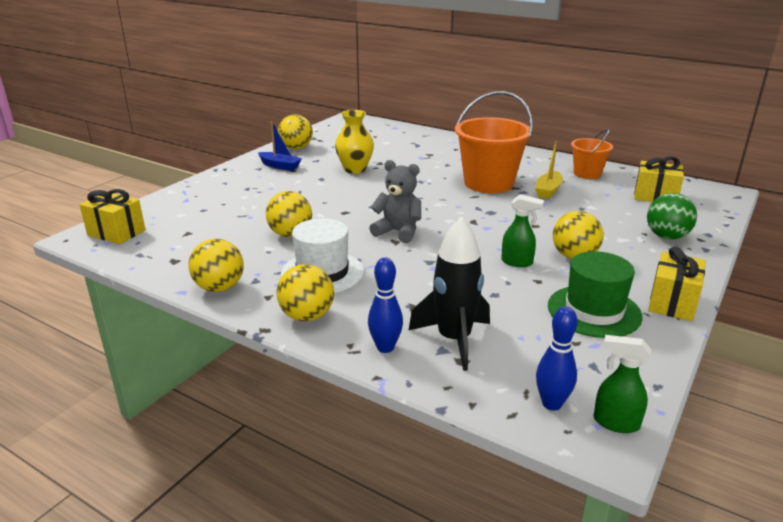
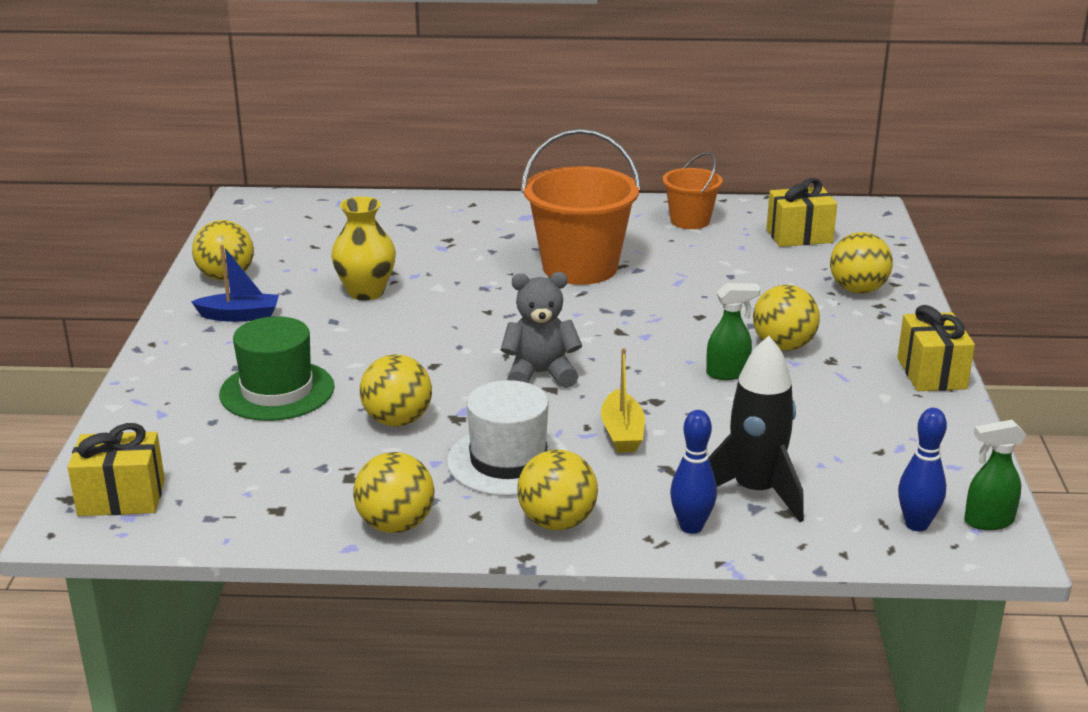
camera: 30 degrees left, 0 degrees up
(548, 191) = (666, 260): yellow boat -> yellow boat (622, 433)
(594, 311) = (865, 409): green hat -> green hat (277, 391)
(666, 236) = (858, 290): green ball -> yellow ball

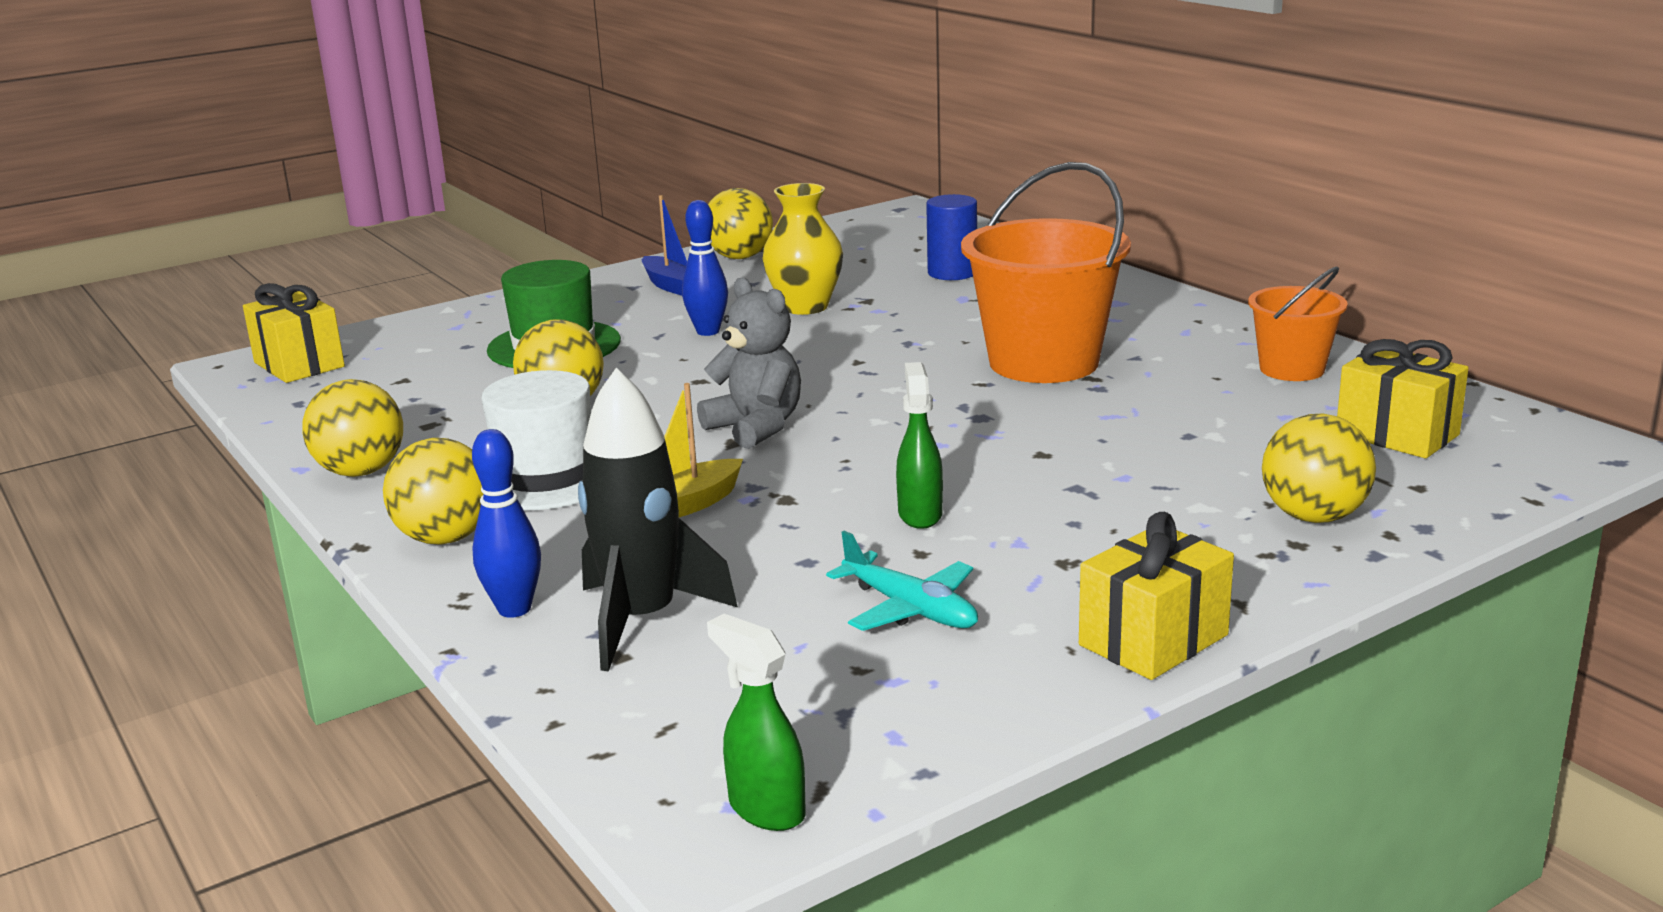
camera: 55 degrees right, 5 degrees down
(393, 233) = (952, 273): none -> blue cylinder
(728, 373) = (920, 514): green spray bottle -> green spray bottle turned 135 degrees counterclockwise
(783, 346) = (1051, 522): yellow ball -> none
(832, 416) = (909, 608): none -> turquoise plane
(916, 524) = (689, 754): blue bowling pin -> blue bowling pin (708, 331)

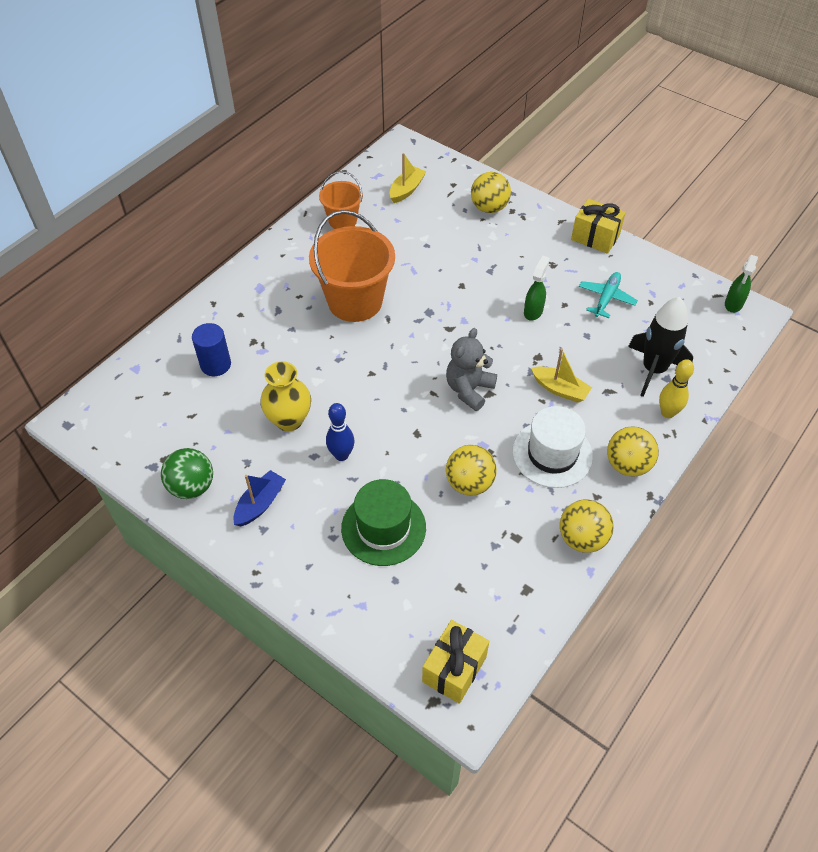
camera: 110 degrees left, 30 degrees up
(514, 609) = (667, 413): blue bowling pin -> yellow bowling pin
(740, 257) = (192, 486): yellow ball -> green ball
(920, 514) = (533, 311): green spray bottle -> green spray bottle turned 135 degrees clockwise
(1397, 435) = (406, 190): yellow gift -> yellow boat

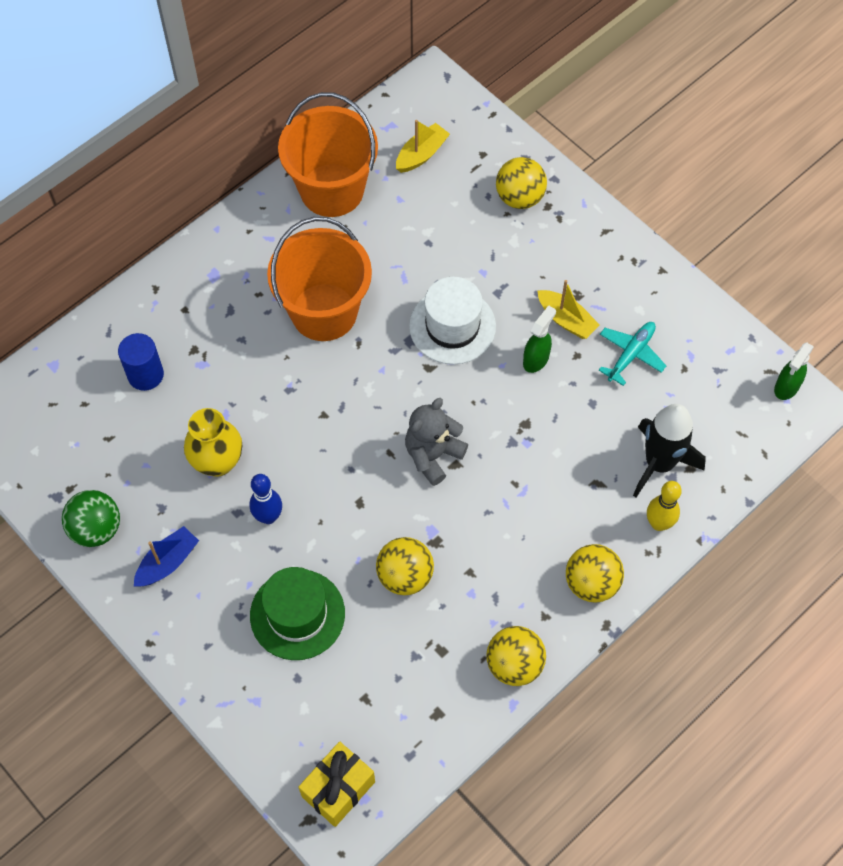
camera: 10 degrees right, 10 degrees up
(342, 220) = (332, 190): orange bucket -> orange bucket, size x1.79
(552, 454) = (508, 554): white hat -> white hat (452, 326)
(560, 389) = (540, 472): yellow boat -> yellow boat (566, 320)
(595, 237) = (642, 263): yellow gift -> none

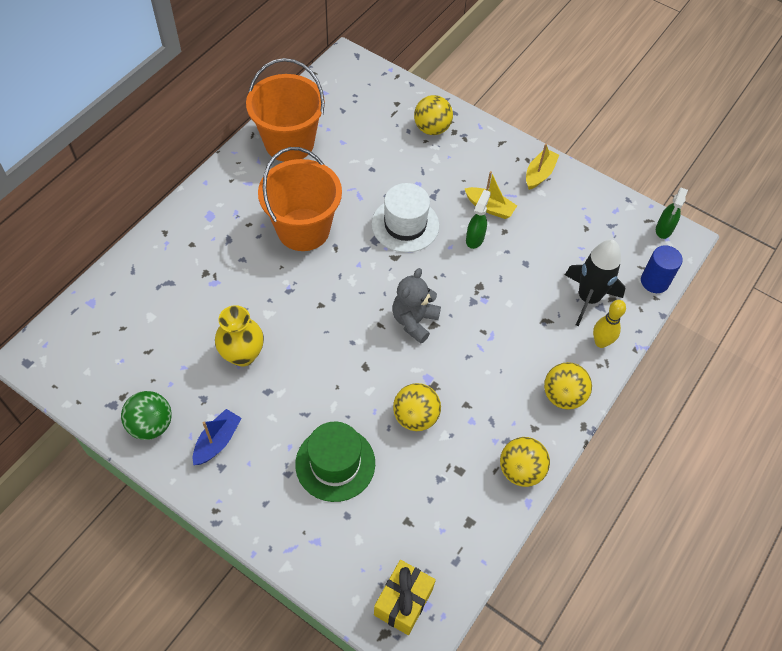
camera: 15 degrees left, 5 degrees down
(145, 375) = (169, 298): blue cylinder -> blue cylinder (654, 281)
(268, 517) = (294, 390): blue bowling pin -> none
(421, 154) = (351, 109): yellow boat -> yellow boat (539, 174)
(630, 355) = (544, 224): turquoise plane -> none

